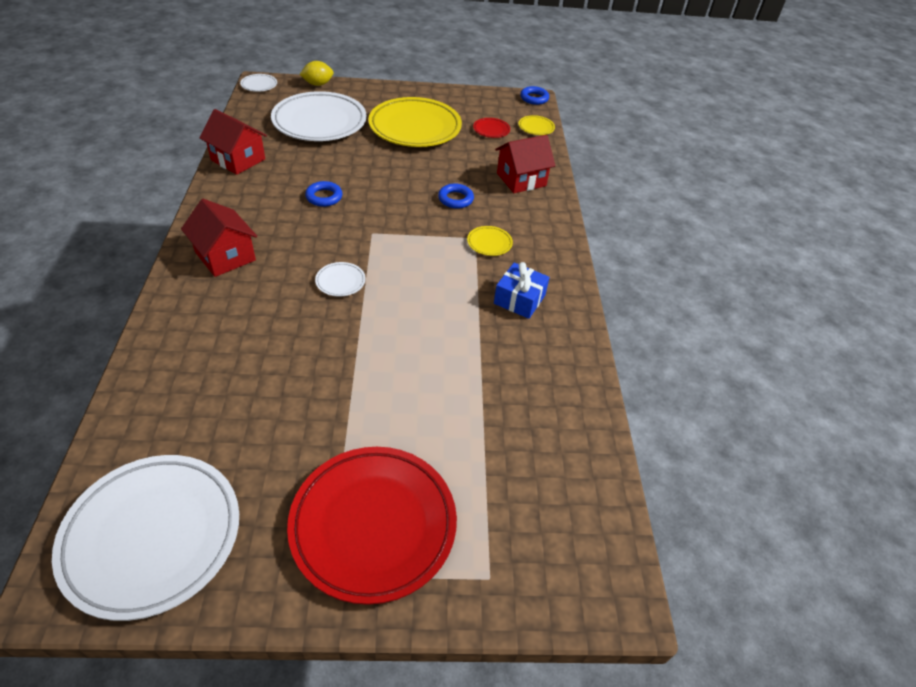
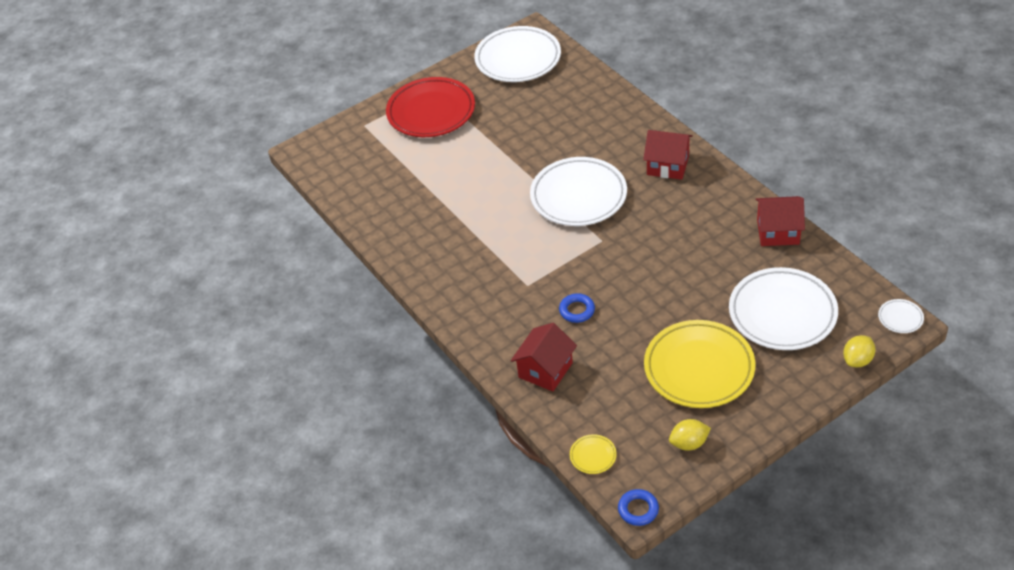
camera: 155 degrees right, 0 degrees up
(324, 197) = (671, 245): blue ring -> none
(340, 281) = (578, 196): white plate -> white plate, size x2.45
(470, 105) = (689, 443): none -> yellow lemon
(489, 243) = (513, 287): yellow plate -> none
(491, 130) = (630, 418): red plate -> none
(519, 299) = (454, 257): blue gift -> none

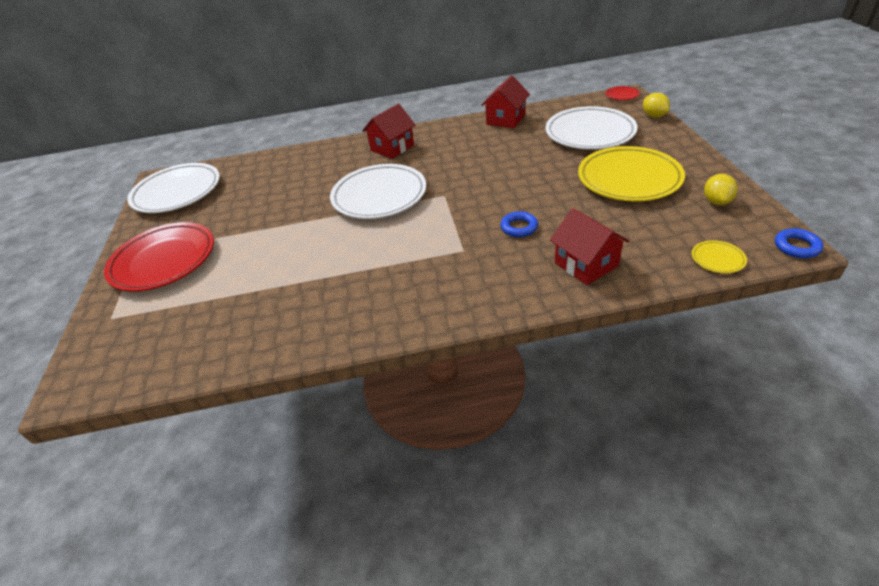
camera: 65 degrees left, 5 degrees down
(900, 318) = (621, 95): white plate -> red plate

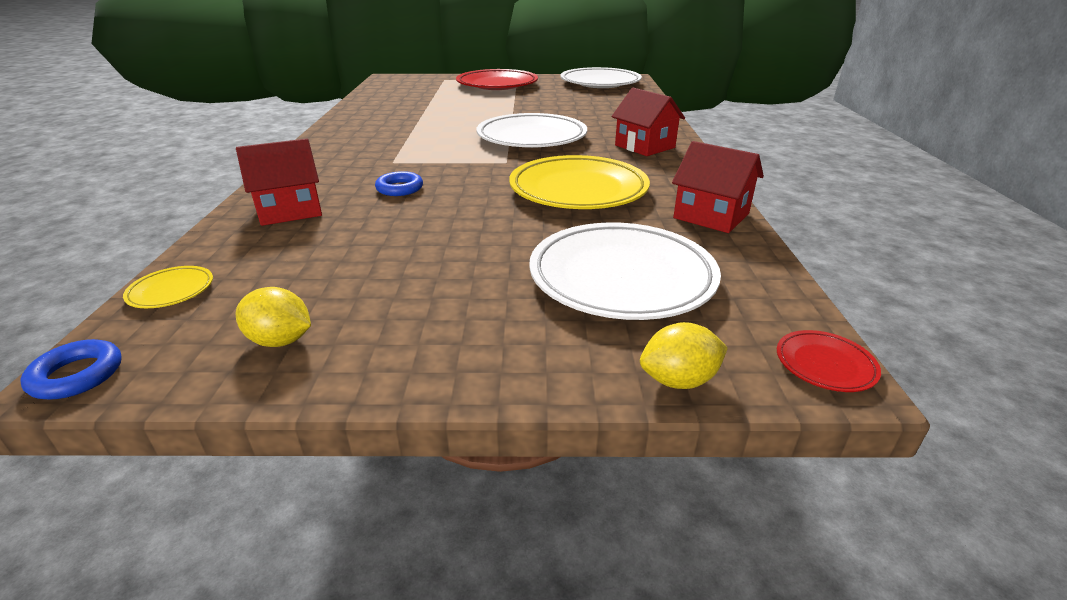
camera: 95 degrees right, 10 degrees down
(629, 179) = (432, 277): yellow plate -> yellow plate (578, 190)

